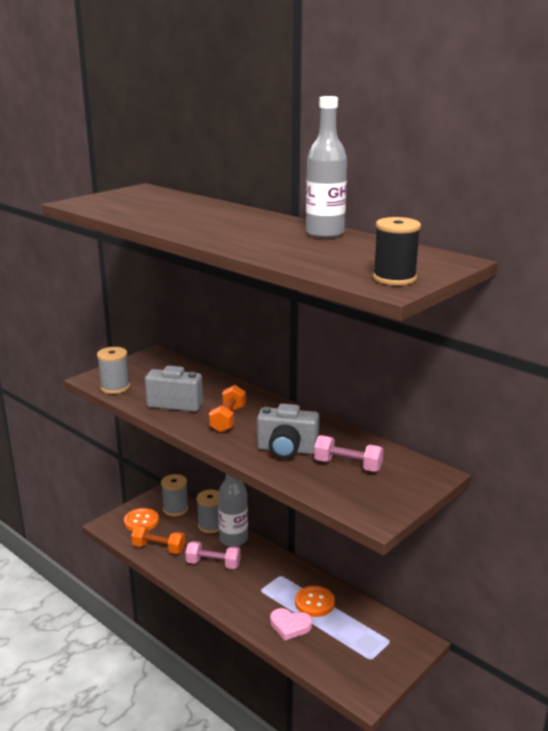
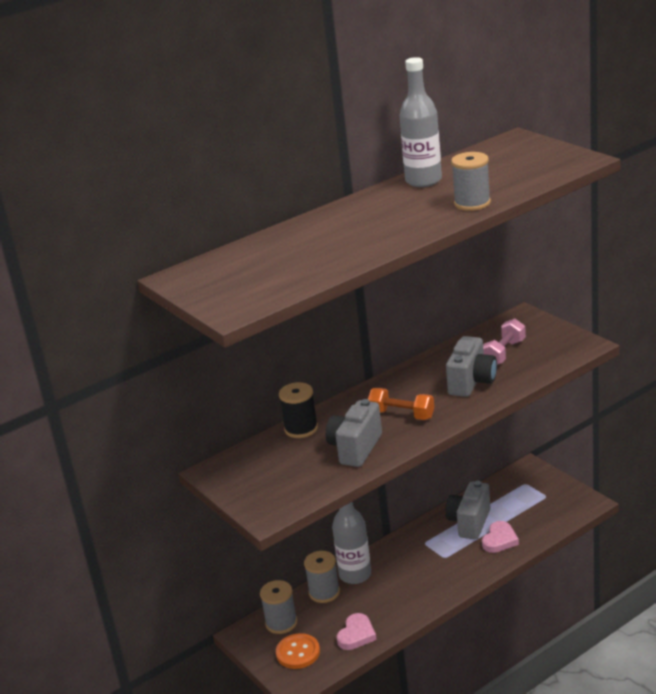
camera: 75 degrees left, 5 degrees up
(115, 387) = (299, 495): grey spool -> grey spool (472, 203)
(159, 548) = (356, 635): orange dumbbell -> pink heart
(213, 564) = (395, 590): pink dumbbell -> none
(314, 602) = (469, 523): orange button -> grey camera
(394, 278) = (560, 158): black spool -> black spool (301, 429)

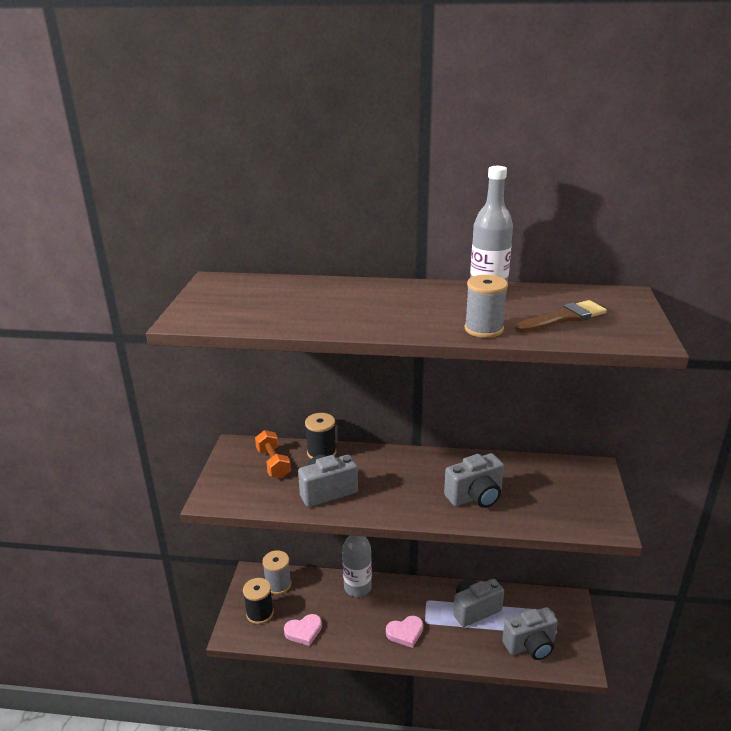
camera: 40 degrees right, 0 degrees up
(298, 652) = (260, 613): orange button -> black spool
(324, 592) = (325, 584): grey spool -> none
(402, 415) = (392, 488): orange dumbbell -> orange dumbbell (273, 463)
(499, 540) = (478, 641): pink heart -> pink heart (405, 633)
(504, 353) = (534, 489): pink dumbbell -> none
(507, 171) = (564, 318): none -> brown brush
(539, 516) = (530, 645): none -> grey camera

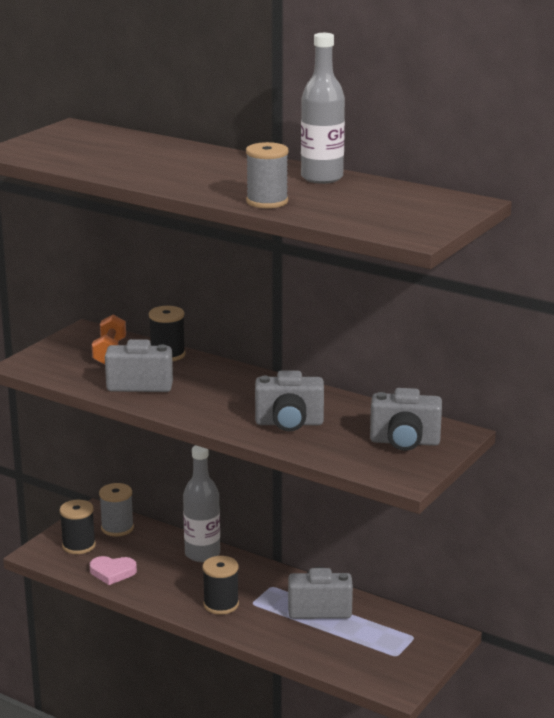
camera: 25 degrees right, 5 degrees down
(405, 633) = (221, 604): pink heart -> black spool
(530, 645) = (354, 655): grey camera -> grey camera (404, 442)
(564, 318) = (363, 207): brown brush -> none

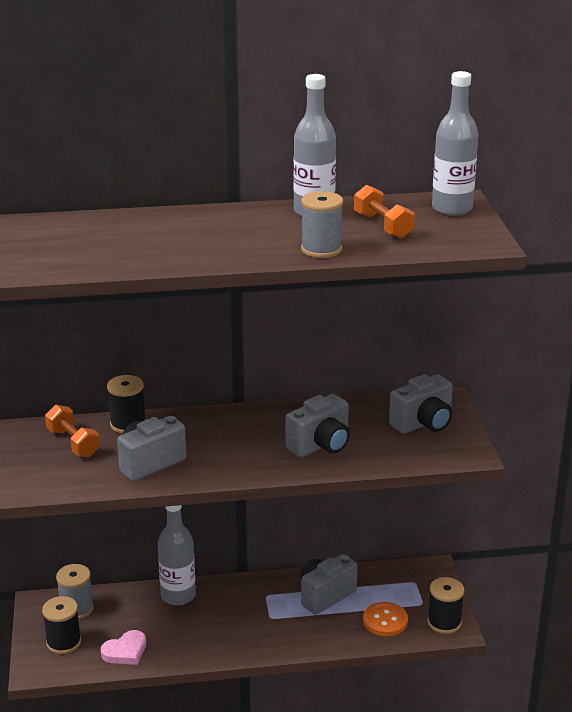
camera: 40 degrees left, 5 degrees up
(221, 604) = (249, 632): black spool -> black spool (444, 622)
(344, 651) = (385, 620): none -> orange button
(355, 201) = (383, 226): none -> orange dumbbell
(446, 206) = (452, 209): none -> grey bottle

